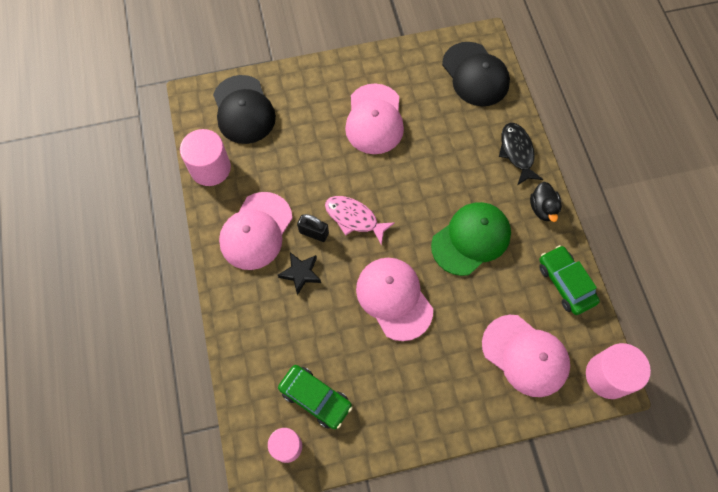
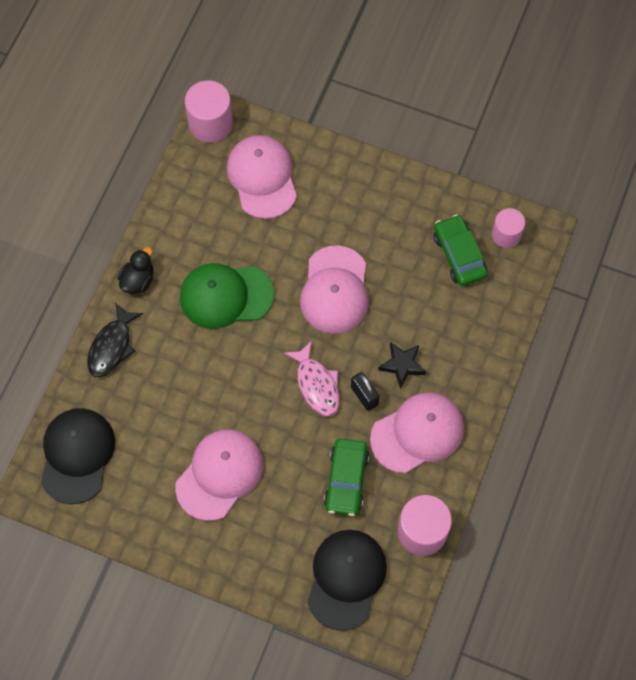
camera: 145 degrees left, 0 degrees up
(565, 283) = (178, 208): green car -> green car (346, 480)

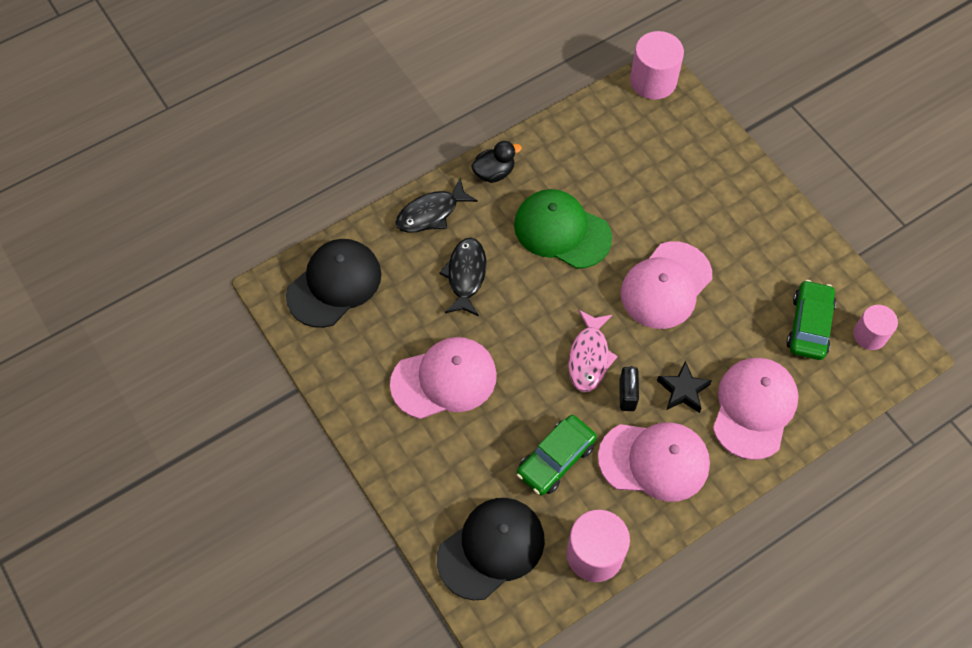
camera: 35 degrees right, 5 degrees down
(176, 380) = (466, 275): none -> black fish
(262, 178) = (667, 151): pink cap -> pink cap (754, 408)

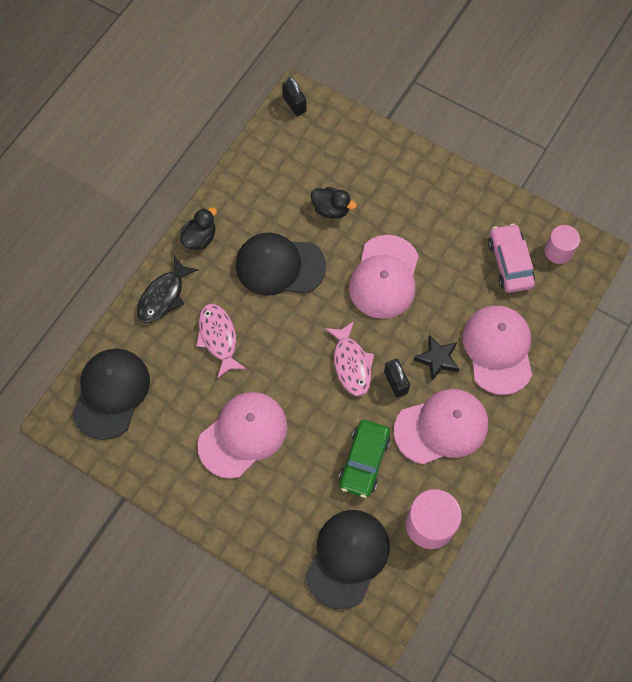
camera: 25 degrees left, 5 degrees up
(466, 275) = (218, 338): black fish -> pink fish
(562, 231) = (280, 266): green cap -> black cap
(642, 196) = (331, 209): none -> black duck
(653, 81) = (294, 104): pink cylinder -> black padlock
(809, 325) = (509, 263): green car -> pink car

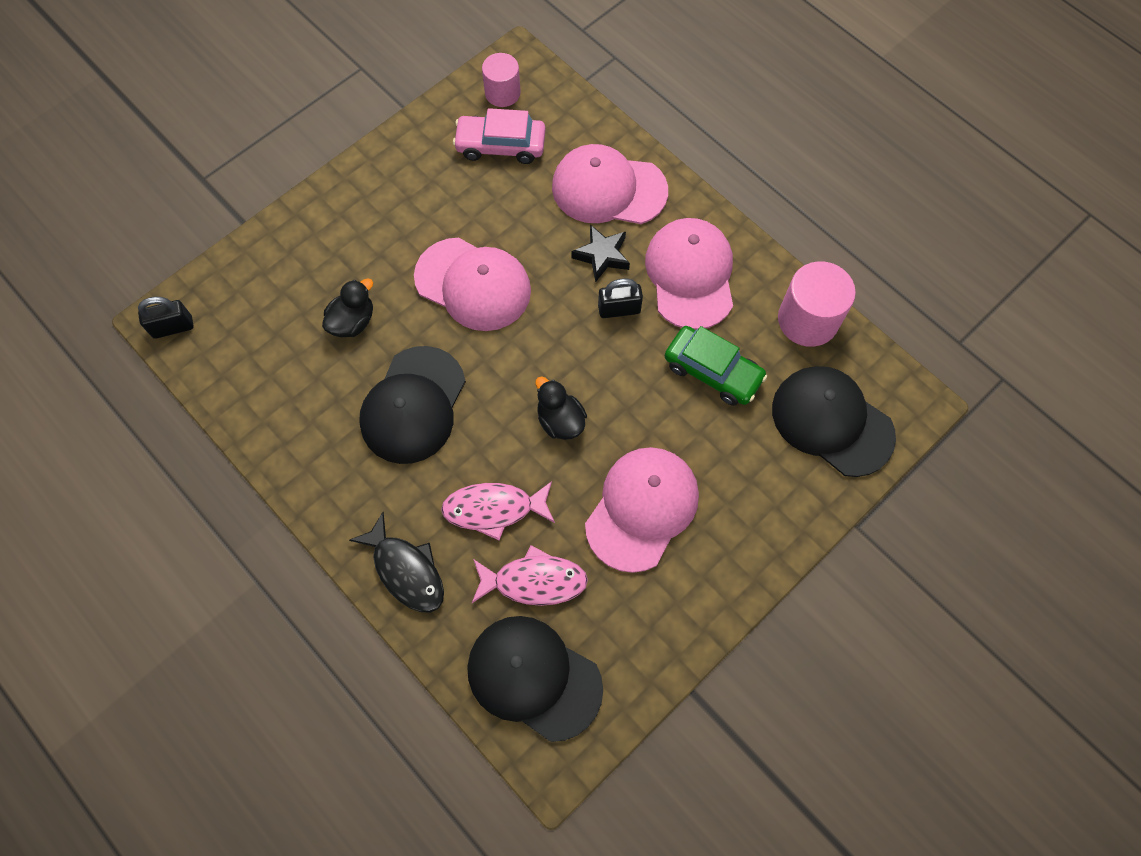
camera: 75 degrees left, 0 degrees up
(200, 238) = (333, 500): black duck -> black duck (560, 420)
(243, 435) = (642, 509): pink cap -> pink cap turned 60 degrees clockwise
(351, 364) = (580, 353): pink fish -> pink fish (534, 581)

